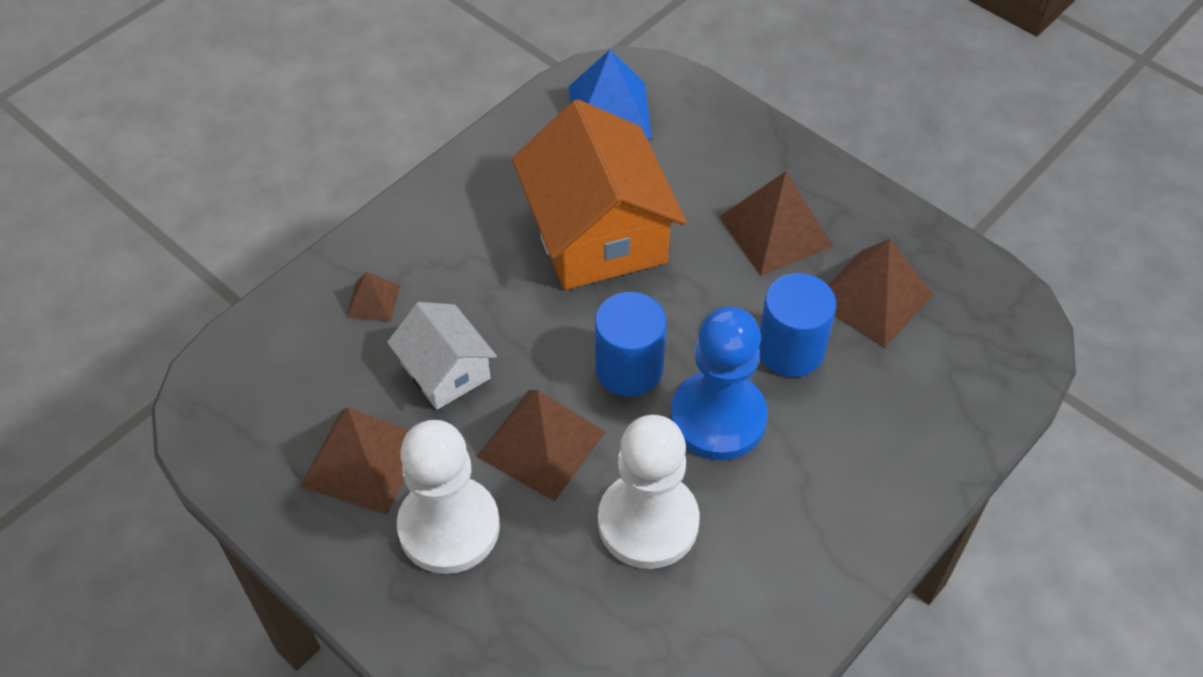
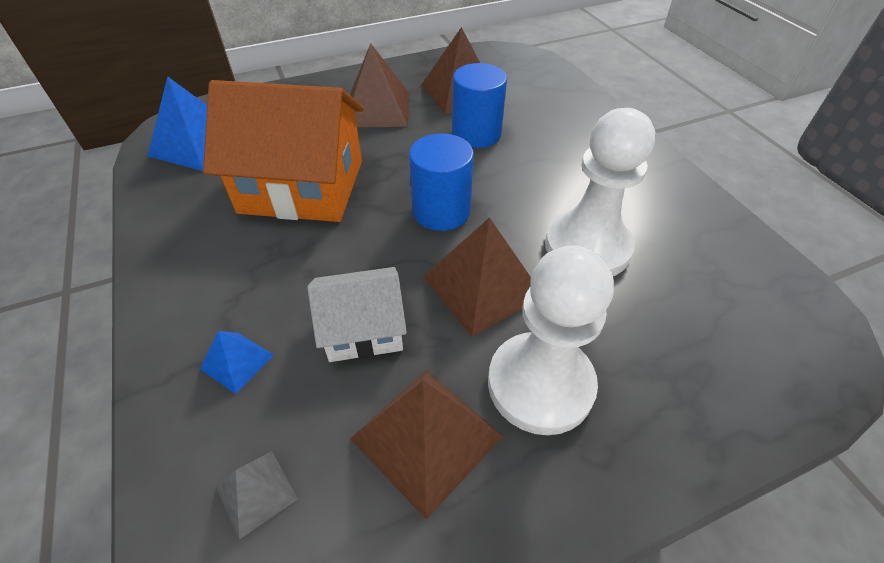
camera: 65 degrees left, 5 degrees down
(278, 373) = (256, 492): none -> grey pyramid
(373, 301) = (237, 361): brown pyramid -> blue pyramid
(718, 418) = (512, 182): blue pawn -> none

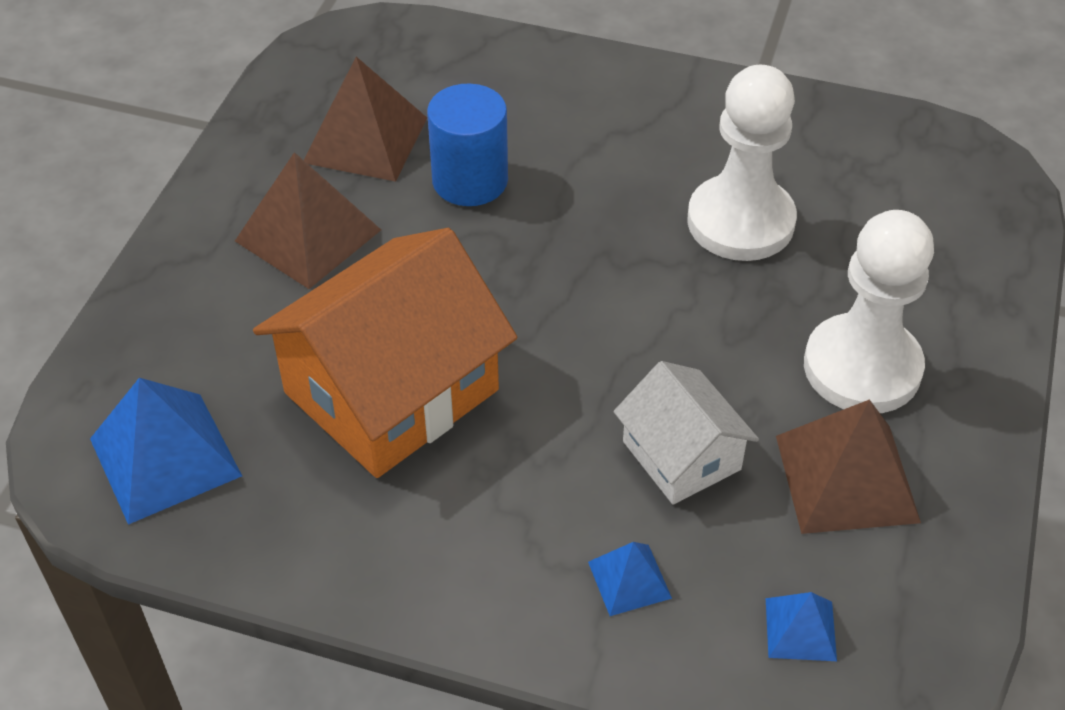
camera: 50 degrees left, 0 degrees up
(256, 492) = (800, 629): grey pyramid -> blue pyramid
(363, 329) = (681, 455): white house -> white house turned 60 degrees counterclockwise
(441, 211) = (573, 295): blue cylinder -> none
(482, 286) = (714, 332): brown pyramid -> none

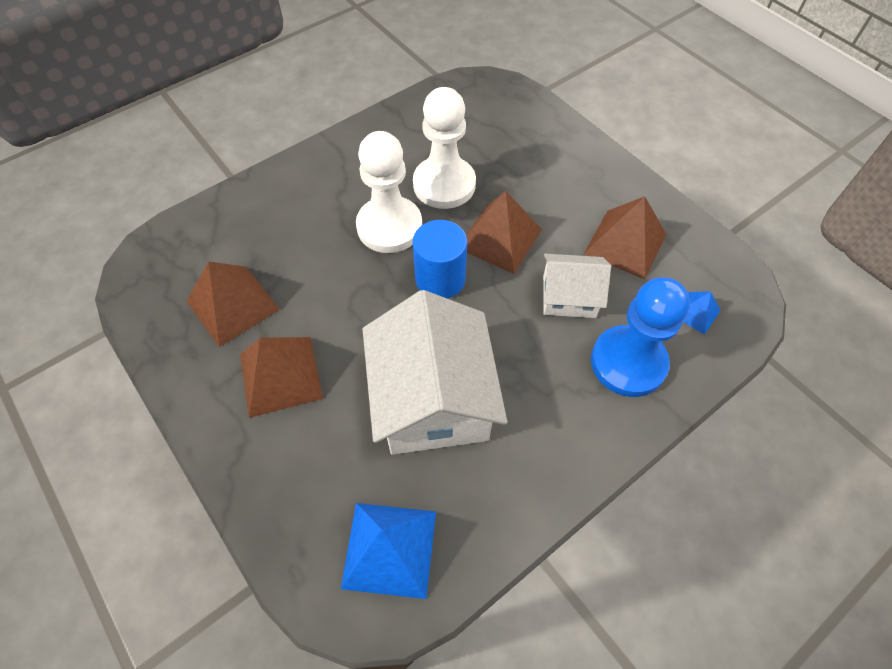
camera: 55 degrees left, 10 degrees up
(392, 391) = (433, 398): orange house -> white house
(470, 180) = (312, 275): blue cylinder -> blue cylinder (440, 279)
(629, 579) = (628, 362): blue pyramid -> blue pawn
(707, 328) = (499, 238): none -> brown pyramid
(862, 367) = (567, 198): white pawn -> white pawn (389, 227)

